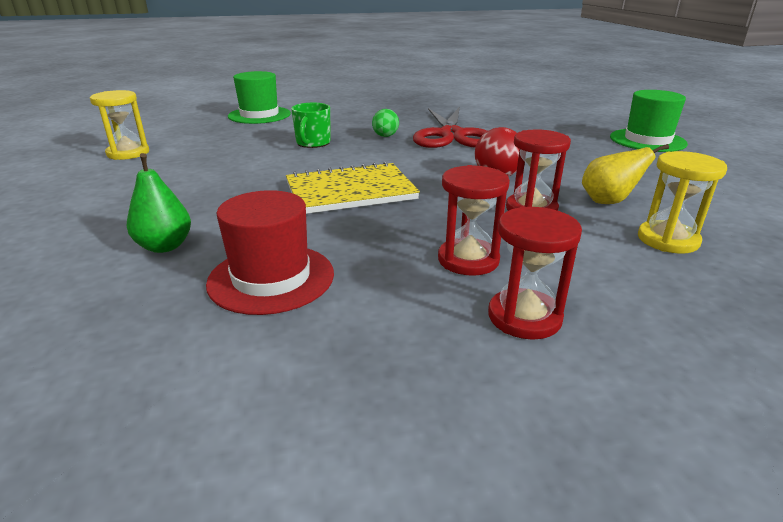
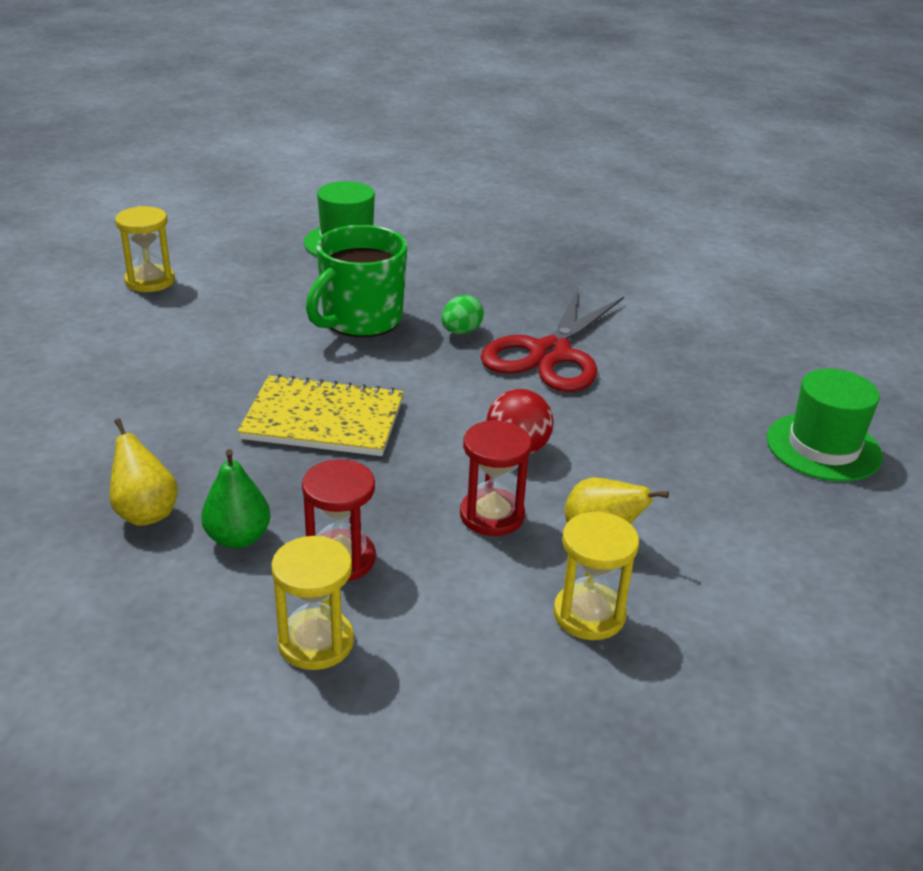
camera: 25 degrees right, 5 degrees up
(165, 246) = (88, 440): green pear -> green pear (238, 538)
(271, 278) = (145, 513): red hat -> yellow pear
(313, 143) = (360, 320): green mug -> green mug, size x1.73
(524, 317) = (316, 642): red hourglass -> yellow hourglass

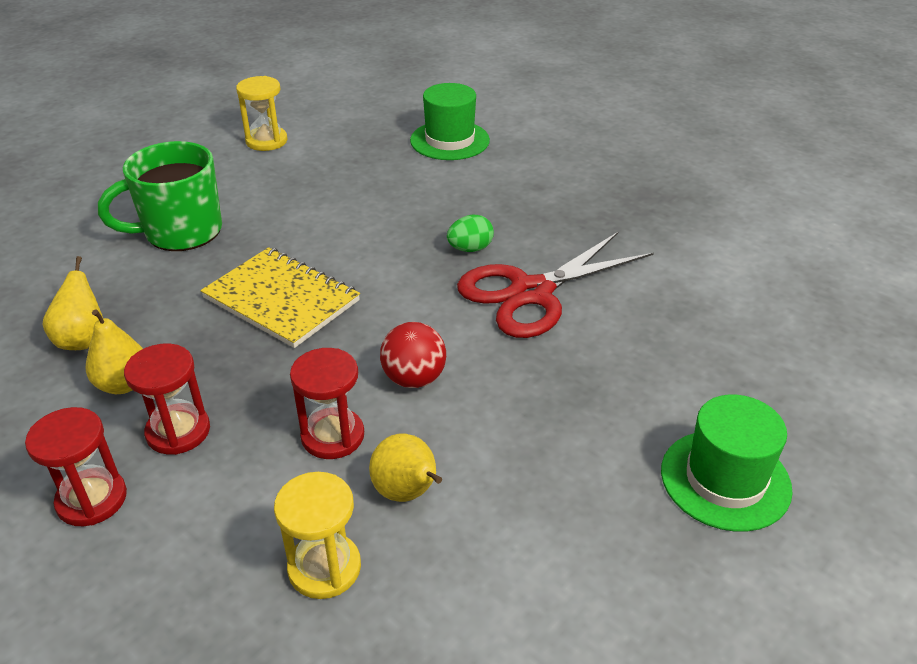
camera: 30 degrees right, 5 degrees up
(238, 538) = (123, 384): green pear -> yellow pear
(316, 642) = (92, 499): yellow hourglass -> red hourglass
(360, 320) = (394, 215): green mug -> green mug (181, 232)

